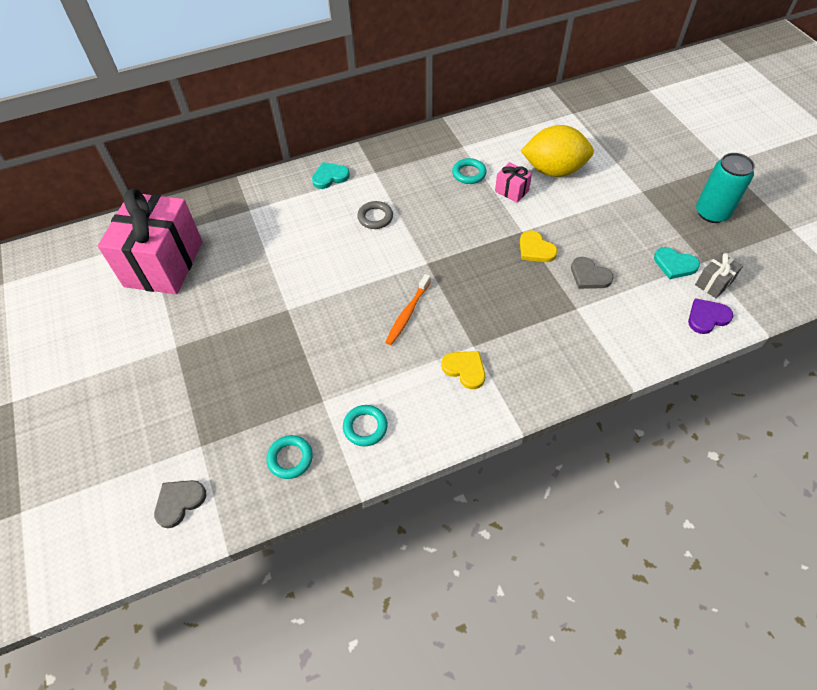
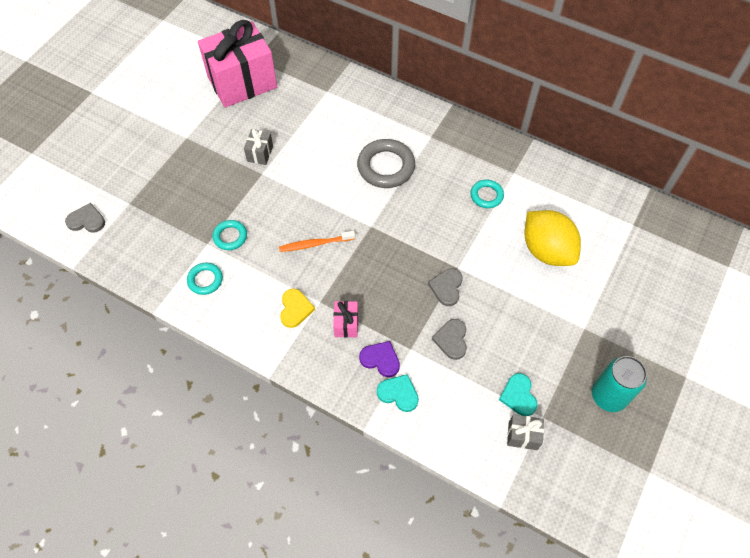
camera: 50 degrees right, 5 degrees up
(263, 297) = (260, 153): none -> grey gift
(290, 458) = (153, 255): turquoise ring -> turquoise ring (230, 236)
(330, 177) = (400, 113): turquoise heart -> turquoise heart (398, 393)
(375, 217) = (386, 167): grey ring -> grey ring, size x1.78
(511, 191) = (495, 235): pink gift -> pink gift (346, 324)
(535, 249) = (446, 287): yellow heart -> grey heart
(707, 317) = (480, 448): purple heart -> purple heart (380, 359)

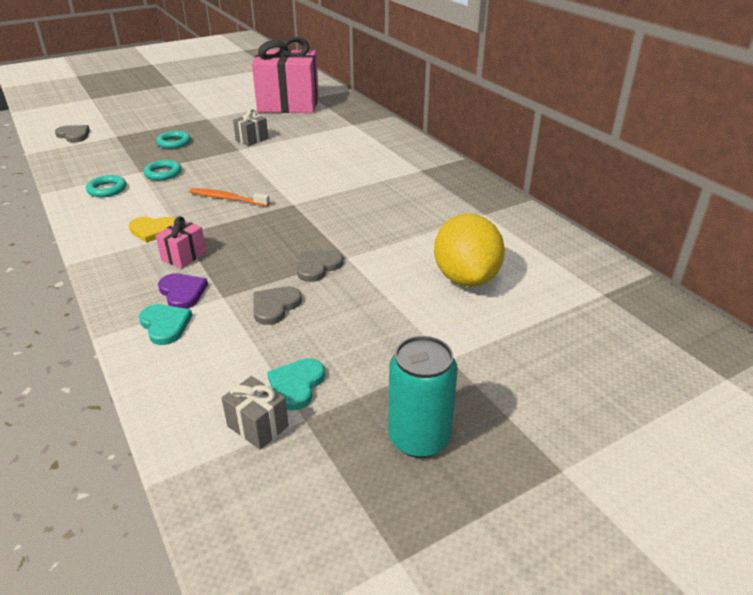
camera: 30 degrees right, 25 degrees down
(295, 309) = (153, 230): yellow heart -> yellow heart turned 60 degrees clockwise
(386, 167) = (353, 175): grey ring -> none
(486, 195) = (437, 220): turquoise ring -> turquoise ring (174, 143)

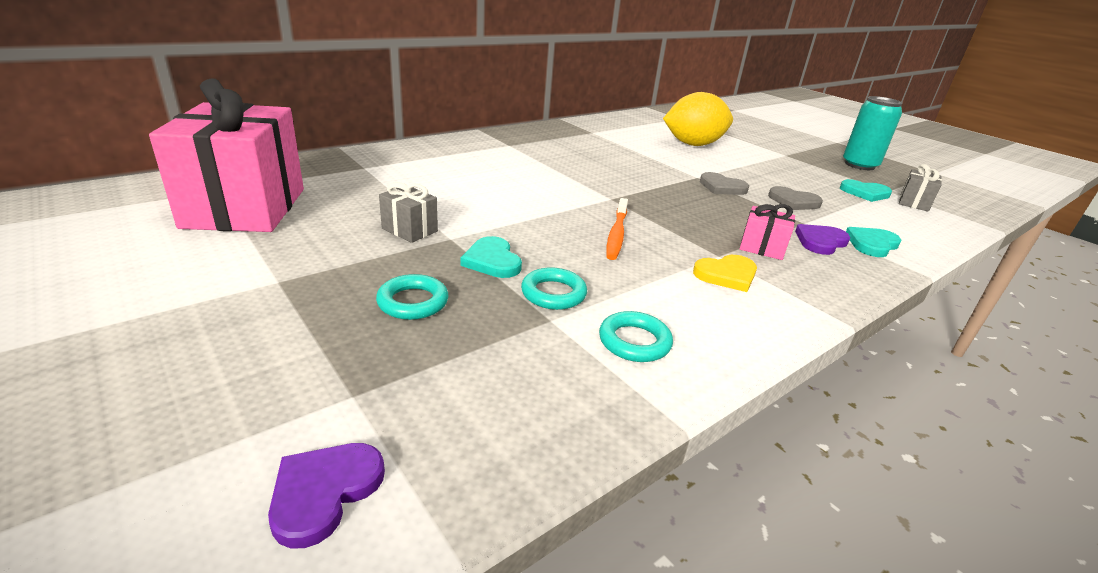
camera: 100 degrees left, 5 degrees down
(74, 135) = (324, 492): grey heart -> purple heart
(153, 230) = (726, 275): yellow heart -> yellow heart turned 75 degrees clockwise
(206, 159) = (492, 261): none -> turquoise heart

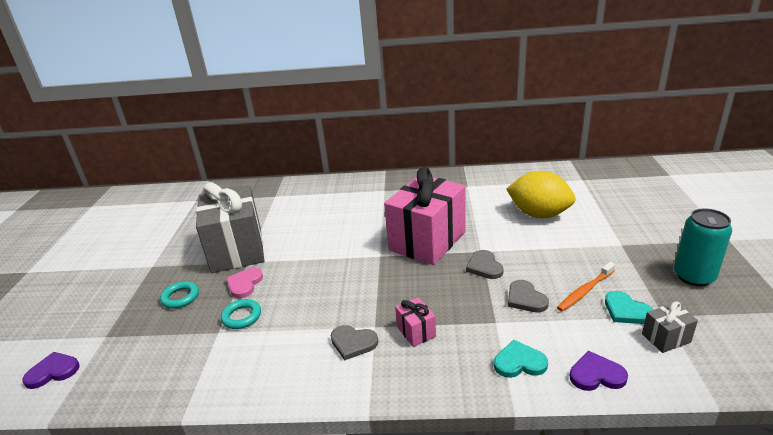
camera: 45 degrees right, 0 degrees up
(245, 208) = (191, 215): pink gift -> pink gift (427, 241)
(409, 230) = (237, 250): grey gift -> grey gift, size x2.44
(492, 261) = (244, 284): turquoise heart -> pink heart
(616, 234) = (336, 287): orange toothbrush -> orange toothbrush (585, 291)
(634, 342) = (233, 363): turquoise ring -> none
(726, 275) = (353, 343): yellow heart -> grey heart
(820, 242) = (475, 343): purple heart -> purple heart (596, 375)

